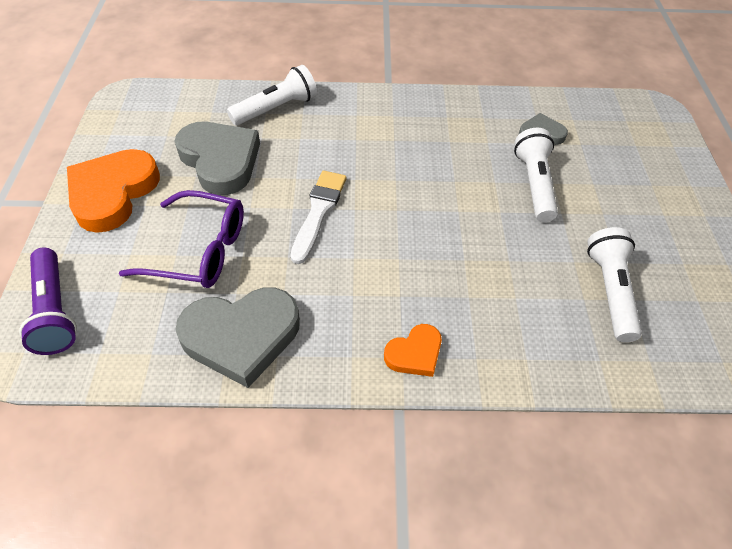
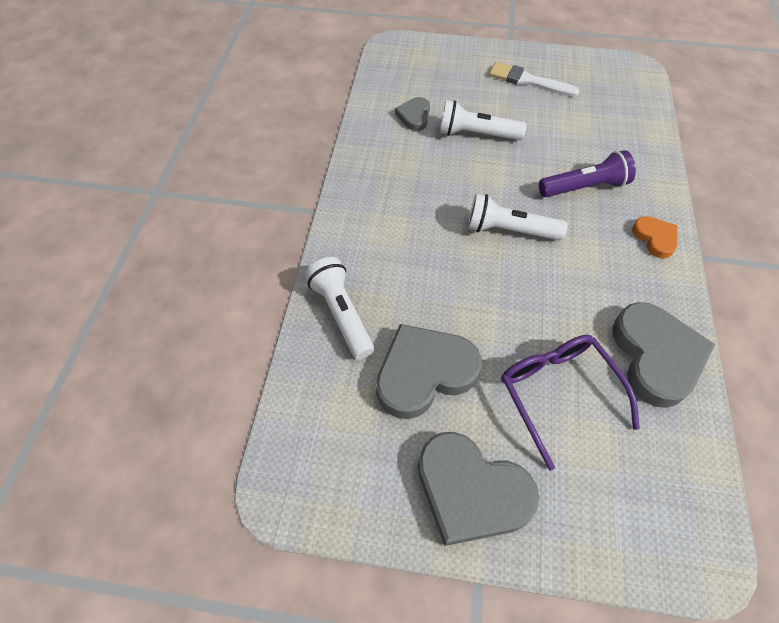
camera: 80 degrees left, 5 degrees up
(55, 311) = (647, 536): purple flashlight -> purple flashlight (584, 187)
(113, 193) = (471, 491): orange heart -> grey heart
(200, 250) = (557, 392): purple glasses -> purple glasses turned 45 degrees counterclockwise
(318, 212) = (505, 287): white brush -> white brush (528, 81)
(610, 291) = (586, 120): white flashlight -> white flashlight (509, 230)

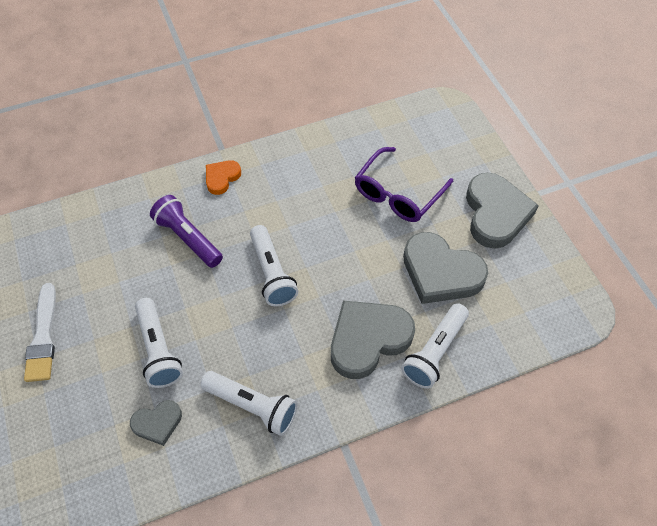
camera: 120 degrees left, 0 degrees up
(388, 169) = (252, 406): none -> white flashlight
(655, 356) = (332, 153): grey heart -> grey heart (368, 339)

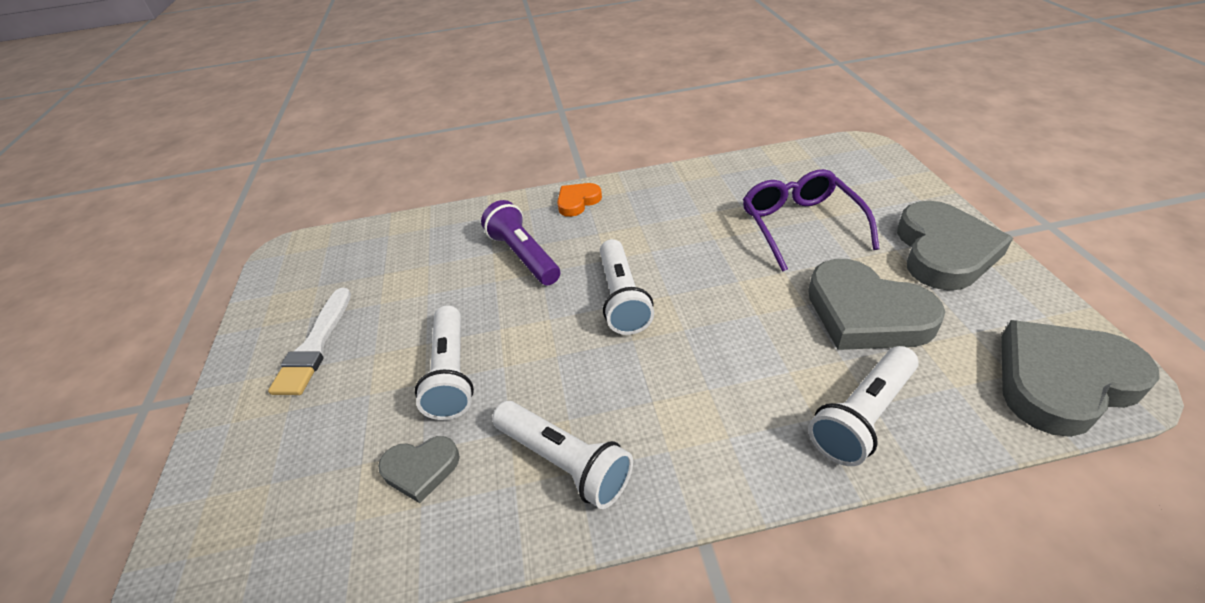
camera: 15 degrees right, 15 degrees down
(368, 339) = (753, 389): grey heart -> grey heart (1062, 381)
(397, 194) = (800, 225): purple glasses -> purple glasses turned 120 degrees clockwise

